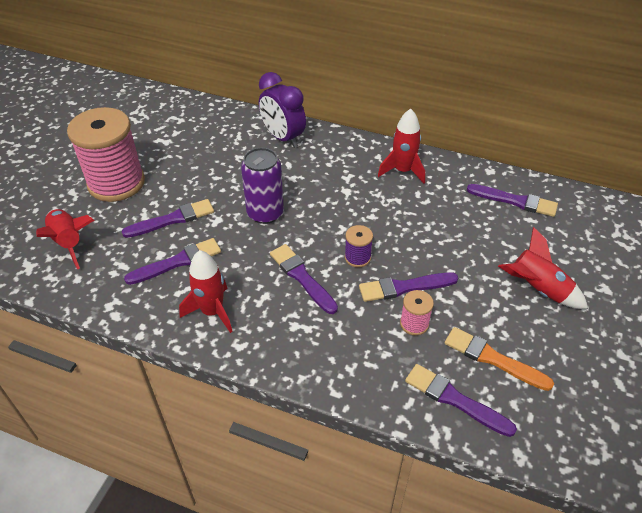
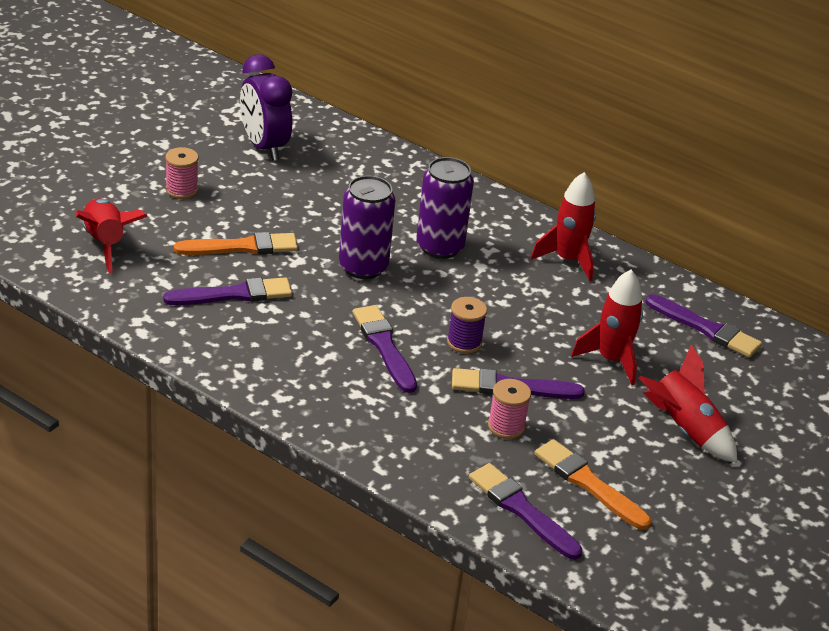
camera: 10 degrees right, 10 degrees down
(116, 183) = (181, 190): pink spool -> pink spool, size x0.42
(172, 219) = (241, 247): purple brush -> orange brush
(212, 312) = (260, 355): red rocket -> red rocket (611, 360)
(283, 138) = (419, 185): purple clock -> purple clock (264, 147)
(313, 183) = (440, 247): none -> purple can

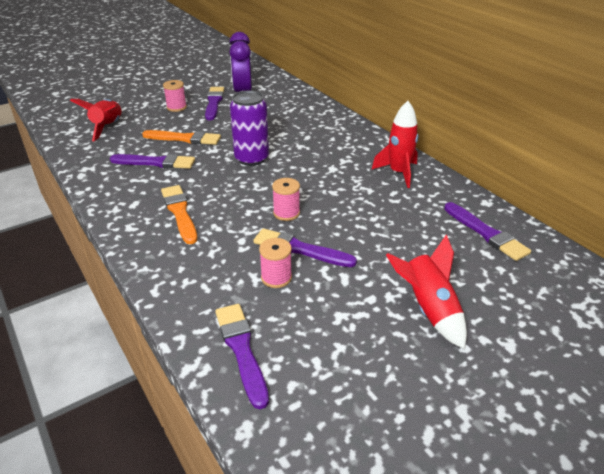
camera: 25 degrees right, 0 degrees up
(384, 346) = (227, 207): purple brush -> purple brush (214, 102)
(440, 247) = (312, 154): purple can -> none
(464, 342) = (286, 213): purple spool -> pink spool
(589, 484) = (315, 339): orange brush -> orange brush (180, 212)
(611, 360) = (393, 243): red rocket -> none

